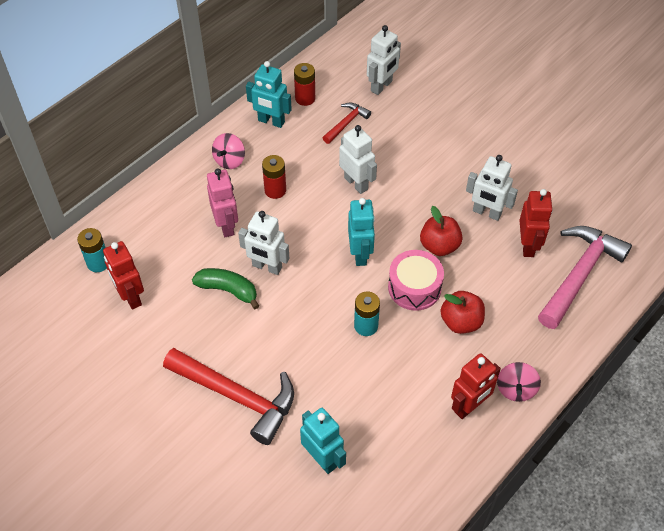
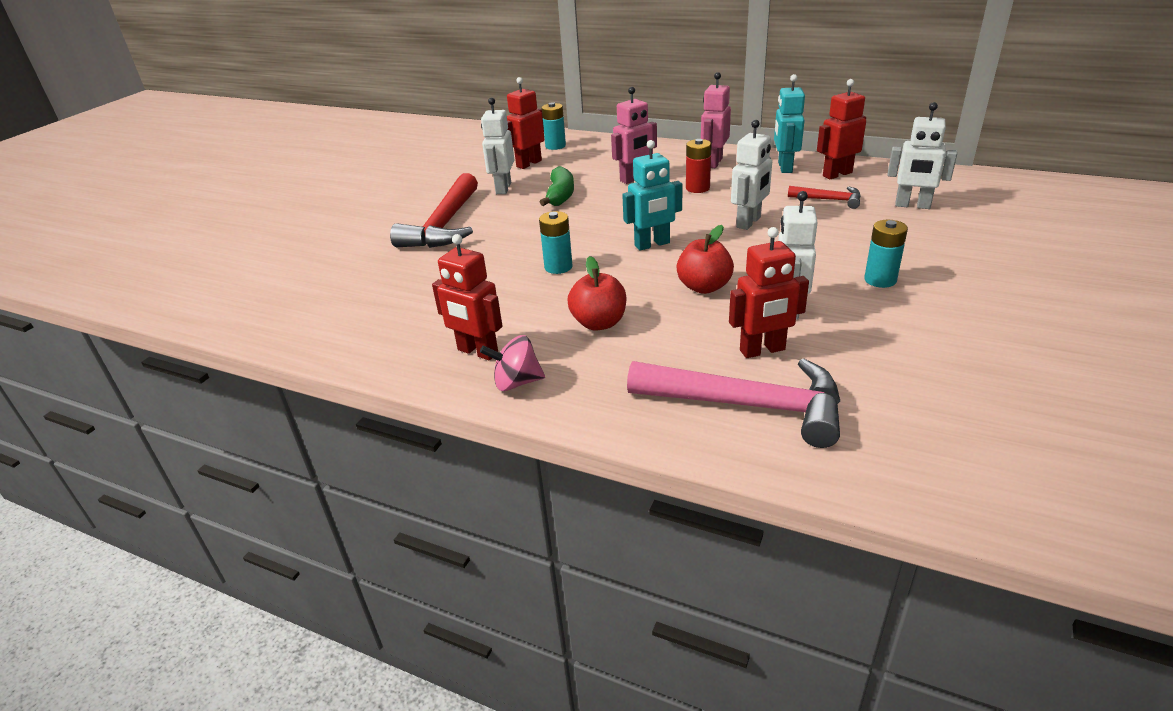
camera: 75 degrees right, 20 degrees down
(229, 160) = (713, 163): pink spinning top -> pink robot
(267, 267) = (599, 205): white robot -> white robot (503, 188)
(305, 98) = (837, 174): red battery -> red robot
(322, 458) = (386, 278): turquoise robot -> none
(414, 287) = (629, 284): pink drum -> none
(472, 153) = (880, 280): none -> turquoise battery

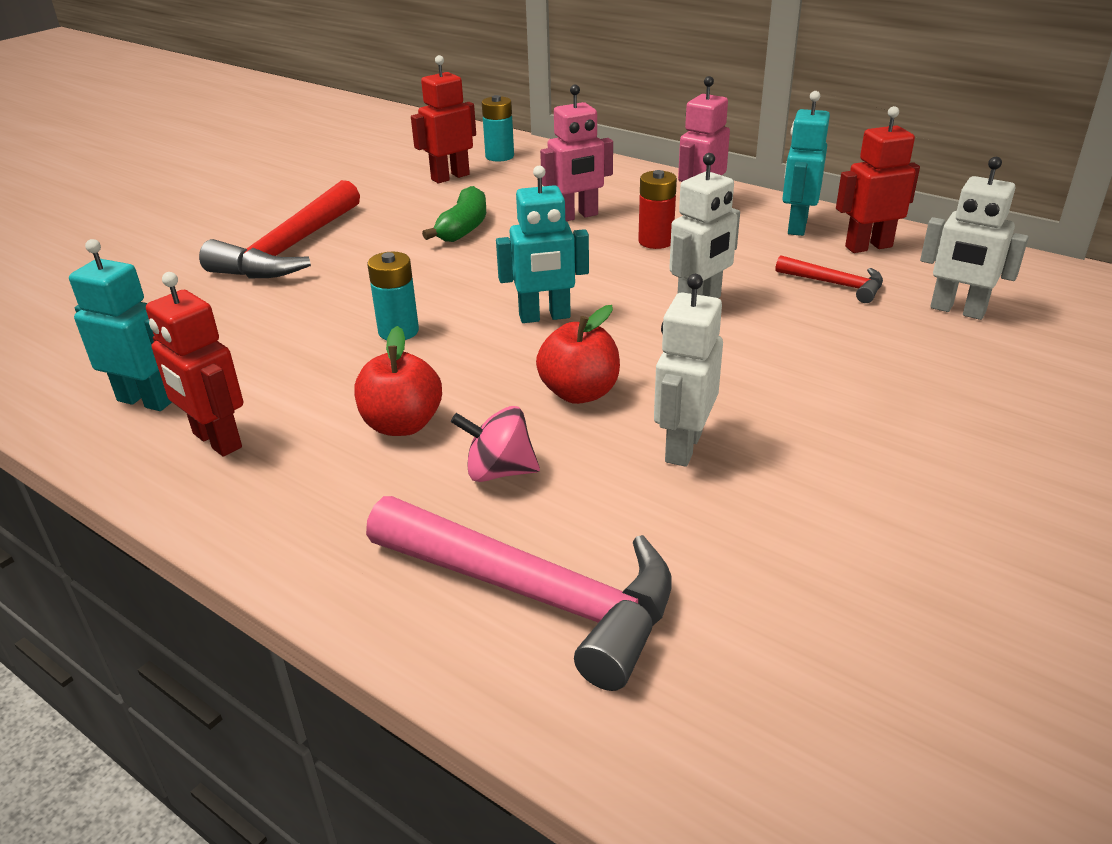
camera: 10 degrees right, 0 degrees up
(409, 335) = (146, 400): none -> turquoise robot
(503, 188) = (396, 207): white robot -> none
(516, 382) = (238, 497): pink spinning top -> pink spinning top (499, 471)
(762, 350) = (606, 508): red robot -> none
(880, 280) = (845, 423): turquoise battery -> none

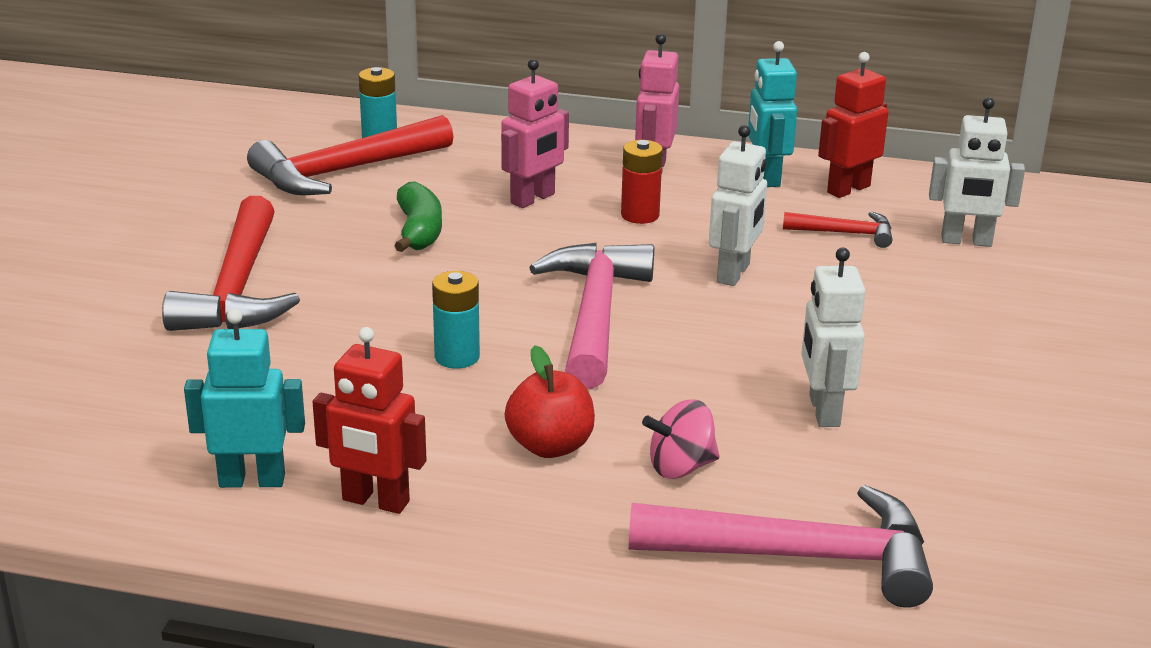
camera: 25 degrees left, 5 degrees down
(450, 177) = (344, 171): red robot -> red hammer
(544, 317) = (595, 314): turquoise robot -> pink hammer
(579, 393) = (693, 382): red apple -> none

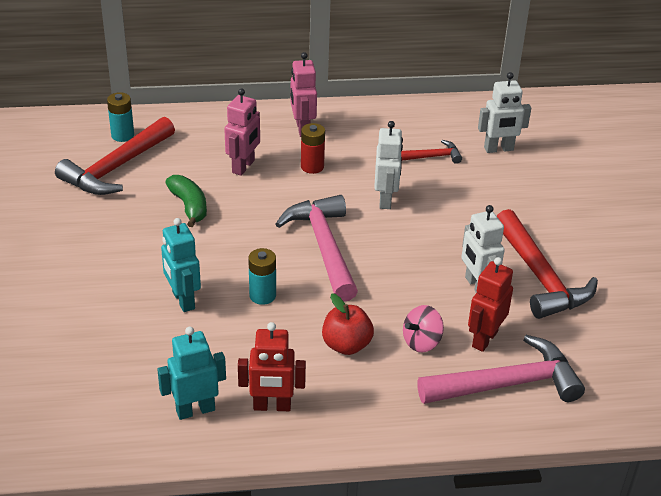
camera: 20 degrees left, 10 degrees up
(237, 288) = (104, 274): red hammer -> red hammer (540, 277)
(766, 177) = (370, 122): turquoise robot -> turquoise robot (183, 300)
(848, 189) = (419, 122): red robot -> red robot (484, 339)

